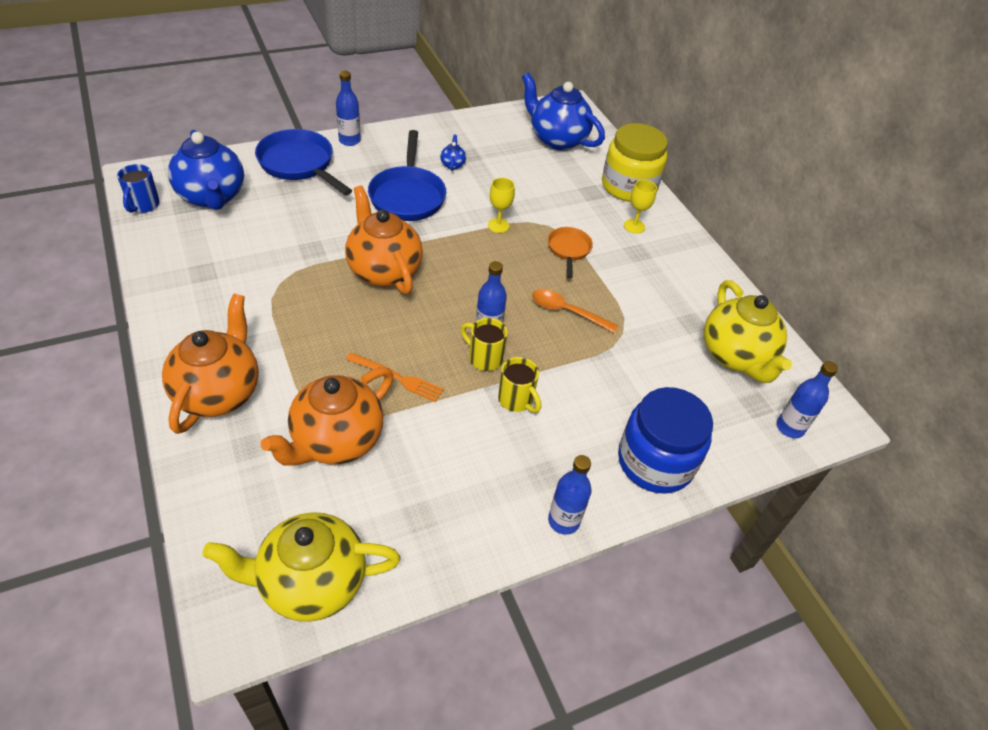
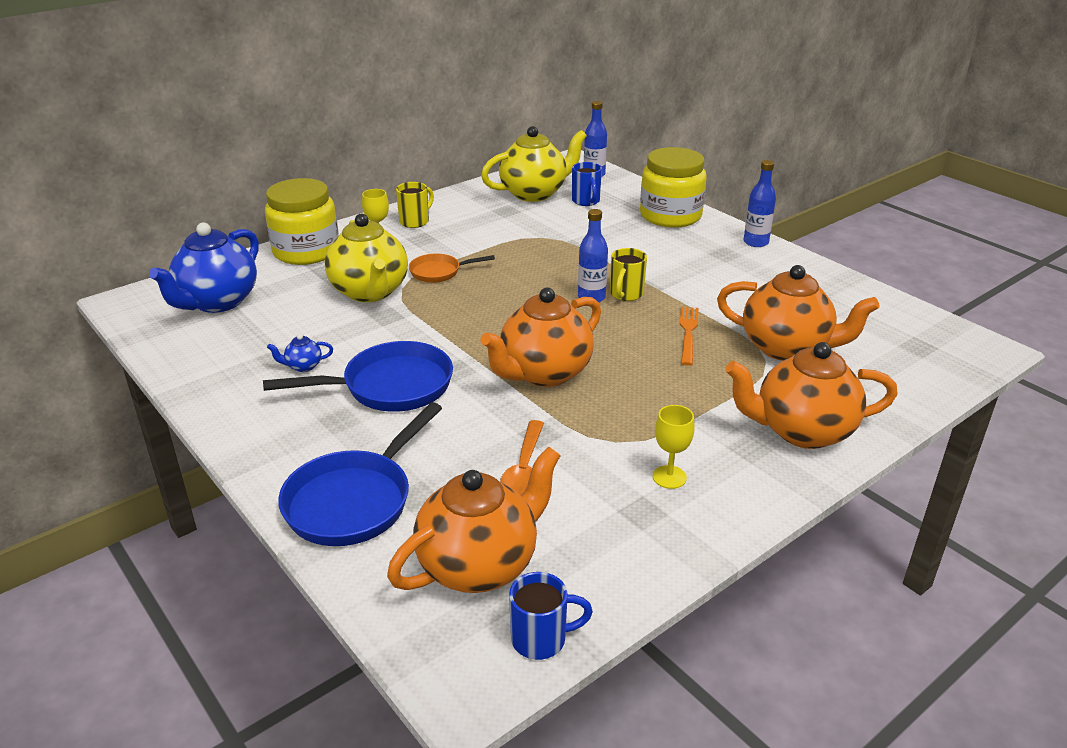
camera: 100 degrees left, 15 degrees down
(212, 197) = (479, 565): blue teapot -> orange teapot
(311, 583) = (915, 328): yellow teapot -> yellow teapot (370, 292)
(349, 140) = (269, 468): blue bottle -> none
(498, 225) = (419, 316): yellow goblet -> yellow goblet (669, 477)
(516, 400) = (661, 273): yellow mug -> yellow mug (415, 221)
(567, 312) = (533, 263): orange spoon -> orange spoon (524, 469)
(655, 462) = (670, 216): blue jar -> yellow jar
(708, 395) = (586, 201): none -> blue mug

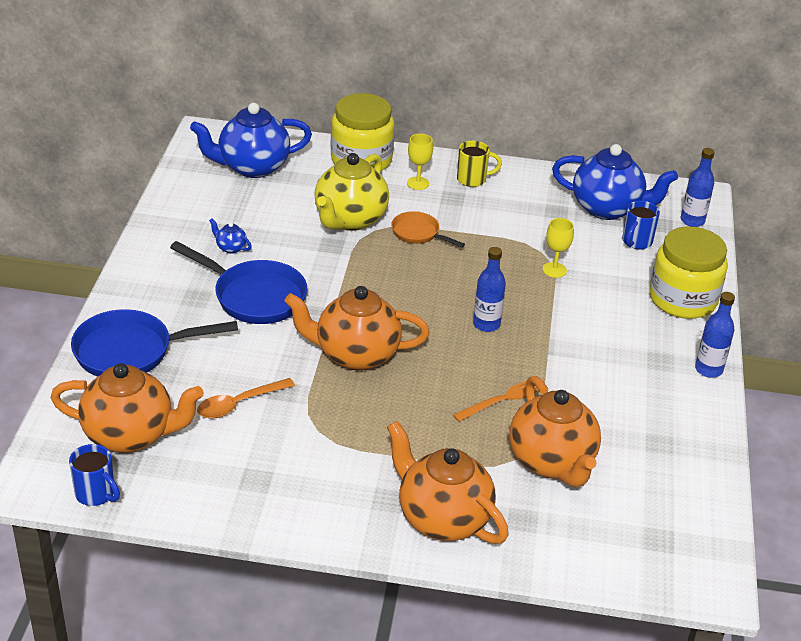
camera: 45 degrees right, 5 degrees up
(534, 193) = (607, 208): yellow teapot -> blue teapot
(626, 294) = (515, 339): yellow mug -> none
(669, 477) = (307, 475): yellow goblet -> yellow goblet (554, 270)

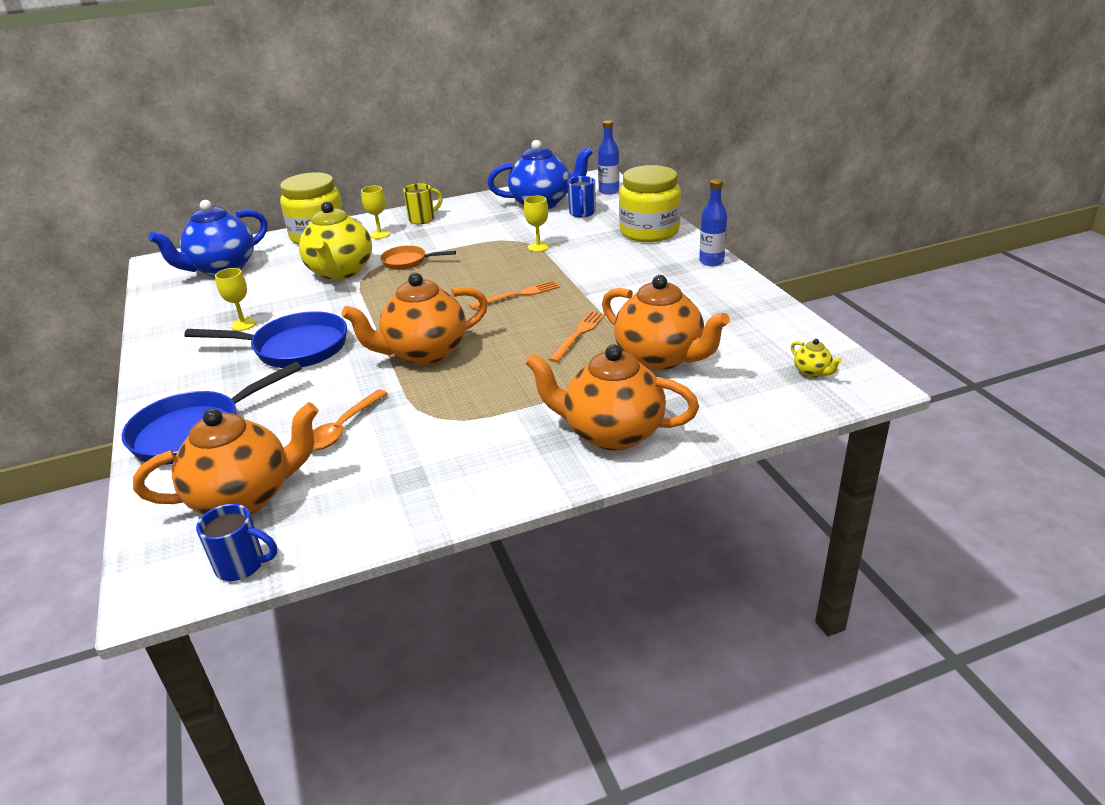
camera: 25 degrees left, 5 degrees down
(230, 248) = (243, 324): blue teapot -> yellow goblet
(486, 324) = (518, 295): blue bottle -> orange fork
(674, 547) = (812, 372): none -> yellow teapot

